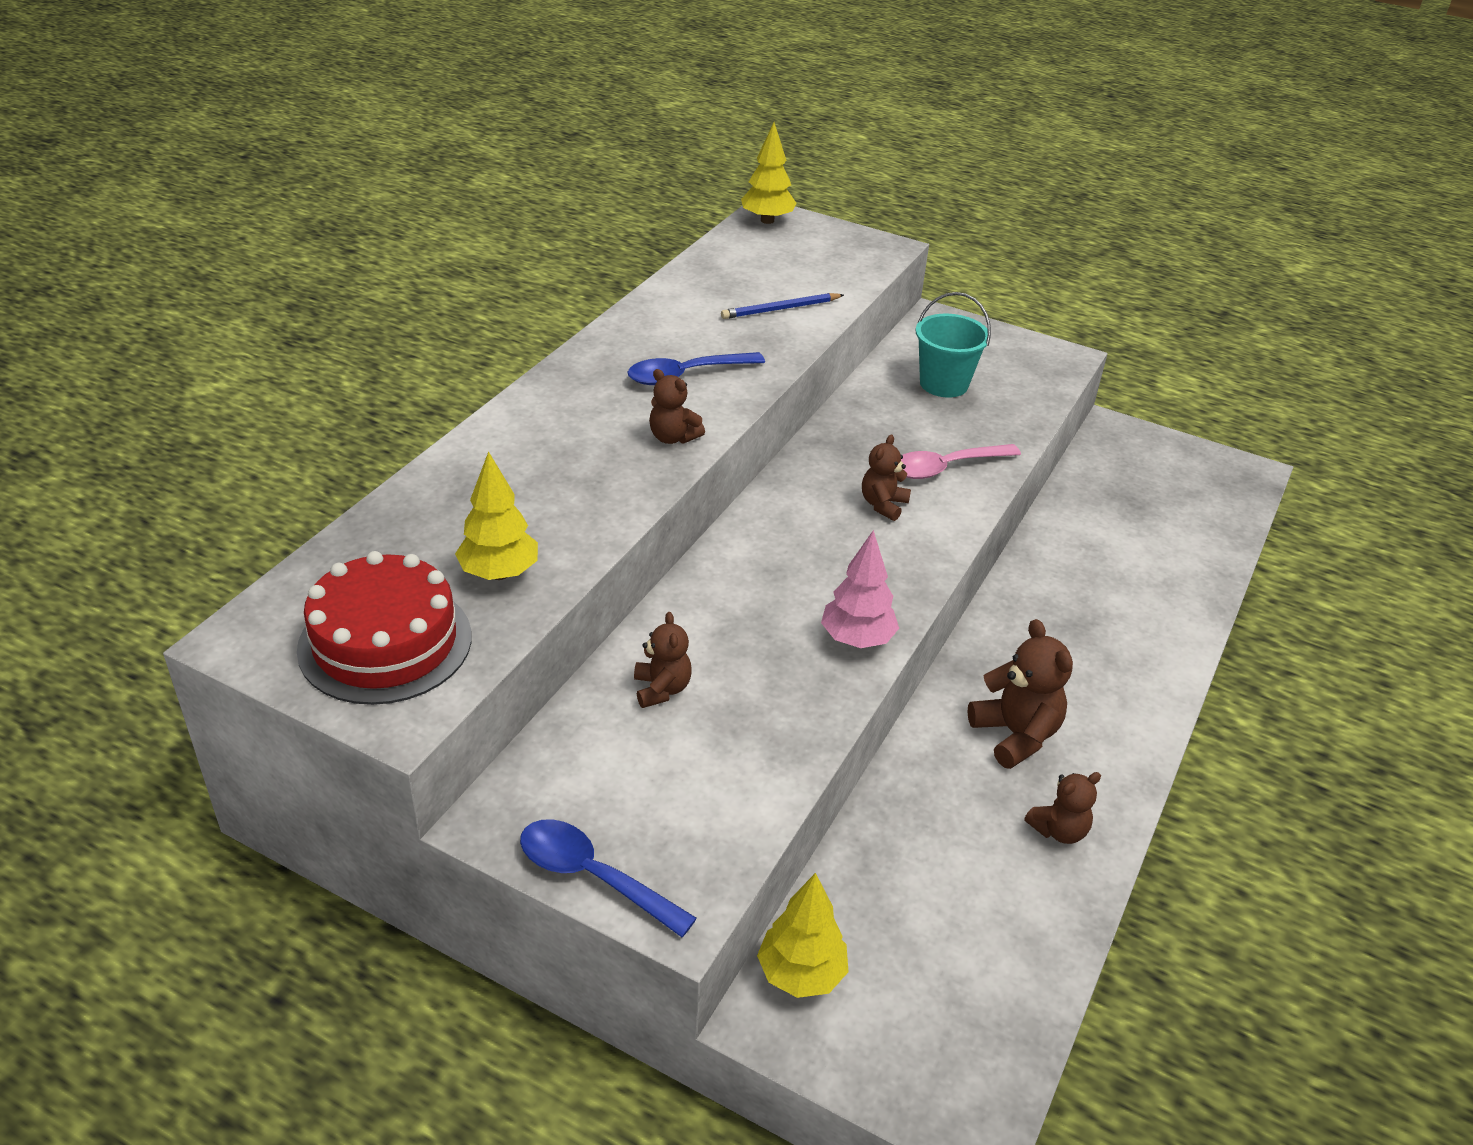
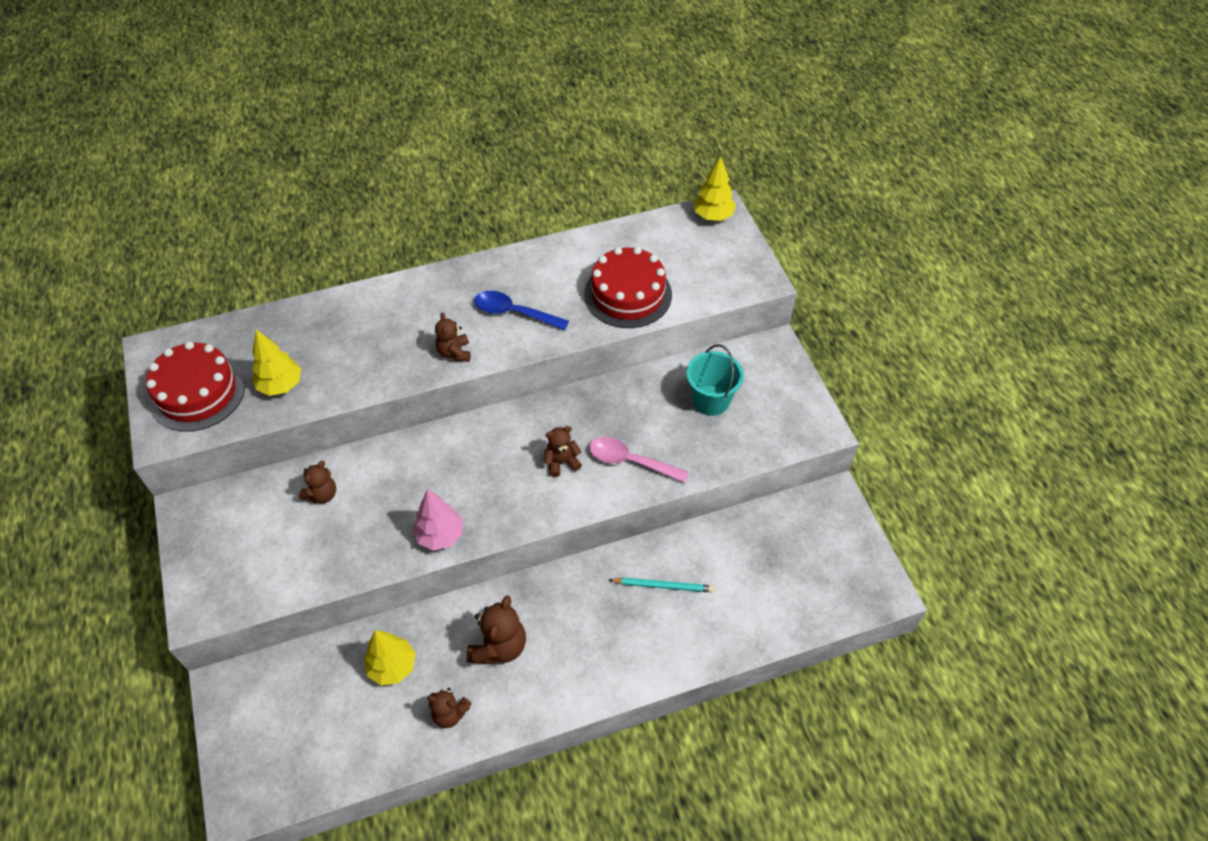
camera: 45 degrees right, 15 degrees up
(593, 876) = (188, 567): blue spoon -> none
(780, 309) = (628, 294): blue pencil -> red cake
(801, 974) = (256, 680): yellow tree -> yellow tree (392, 666)
(1082, 580) = (663, 586): none -> turquoise pencil

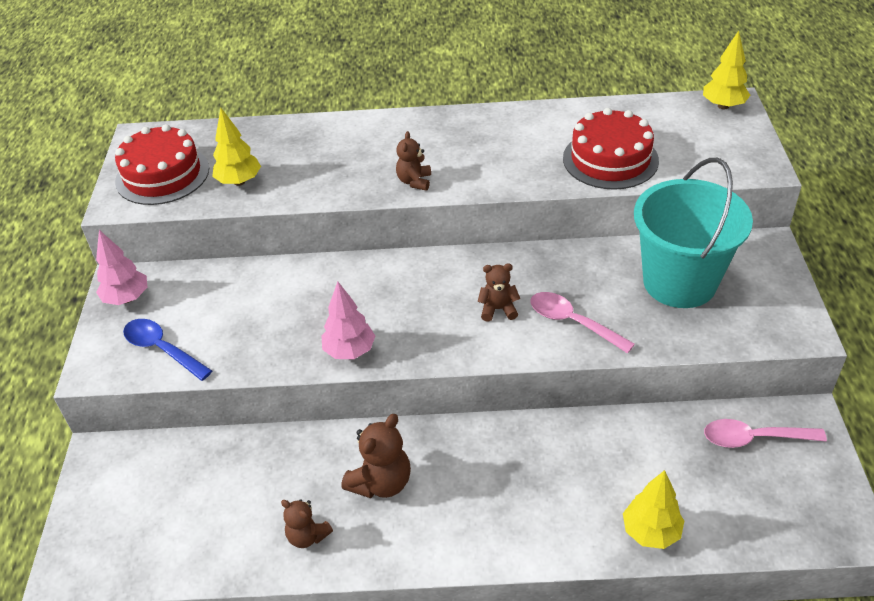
camera: 20 degrees right, 10 degrees down
(201, 528) = (127, 298): none -> pink tree
(322, 494) = (248, 292): brown teddy bear -> none
(392, 666) = (265, 475): yellow tree -> yellow tree (650, 532)
(514, 313) = (486, 157): blue spoon -> blue spoon (162, 349)
(663, 586) = (580, 464): turquoise pencil -> none
(711, 400) = (679, 282): turquoise bucket -> turquoise bucket, size x1.75
(796, 527) = (753, 438): none -> pink spoon

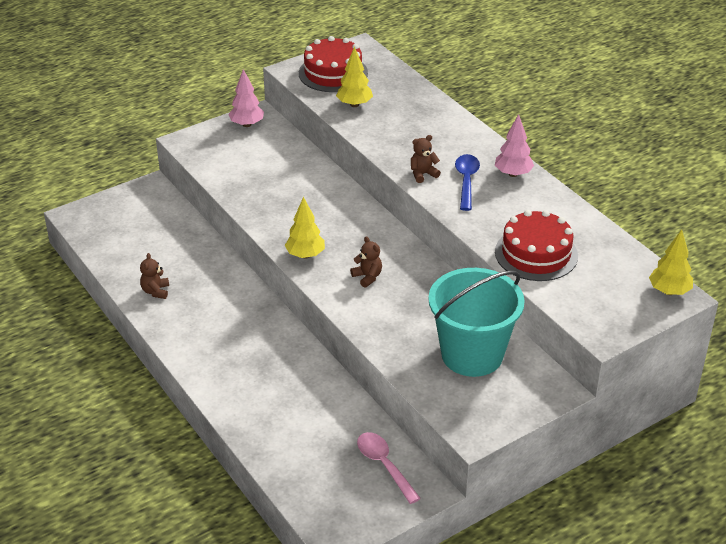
camera: 55 degrees right, 5 degrees down
(162, 349) = (219, 157): blue spoon -> blue spoon (466, 181)
(349, 351) = (277, 229): pink tree -> pink tree (513, 174)
(381, 482) = (214, 304): brown teddy bear -> none
(572, 322) = (384, 315): pink spoon -> none
(650, 532) = (263, 437): yellow tree -> yellow tree (305, 255)

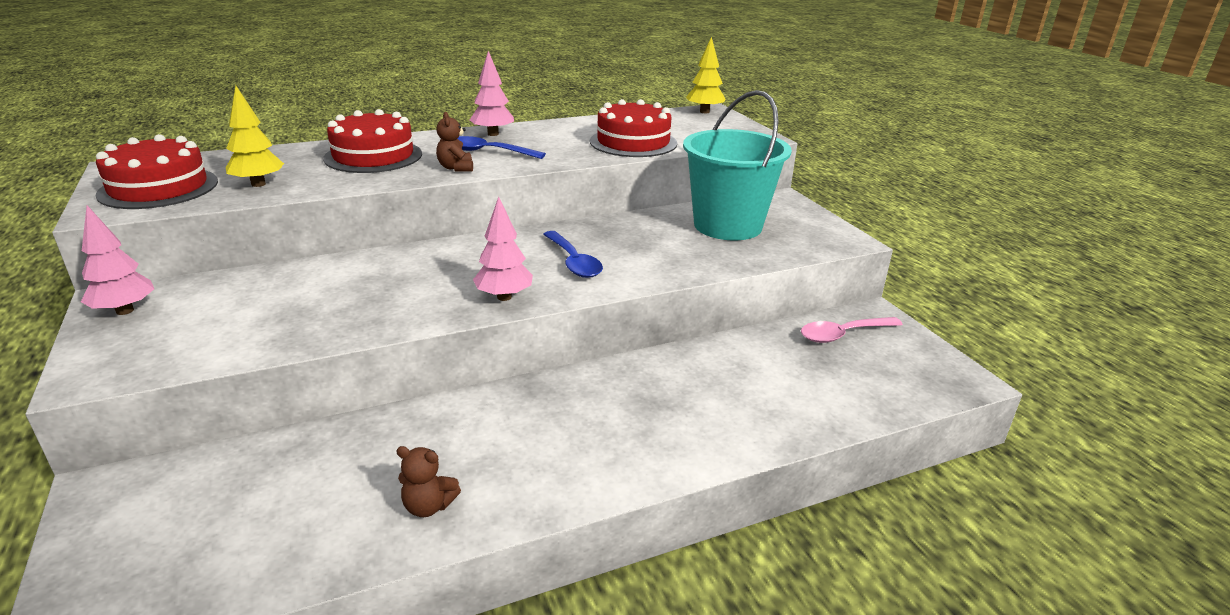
camera: 80 degrees left, 10 degrees down
(305, 255) = (504, 297): yellow tree -> pink tree
(367, 277) = (573, 262): brown teddy bear -> blue spoon
(429, 132) = (373, 156): none -> red cake

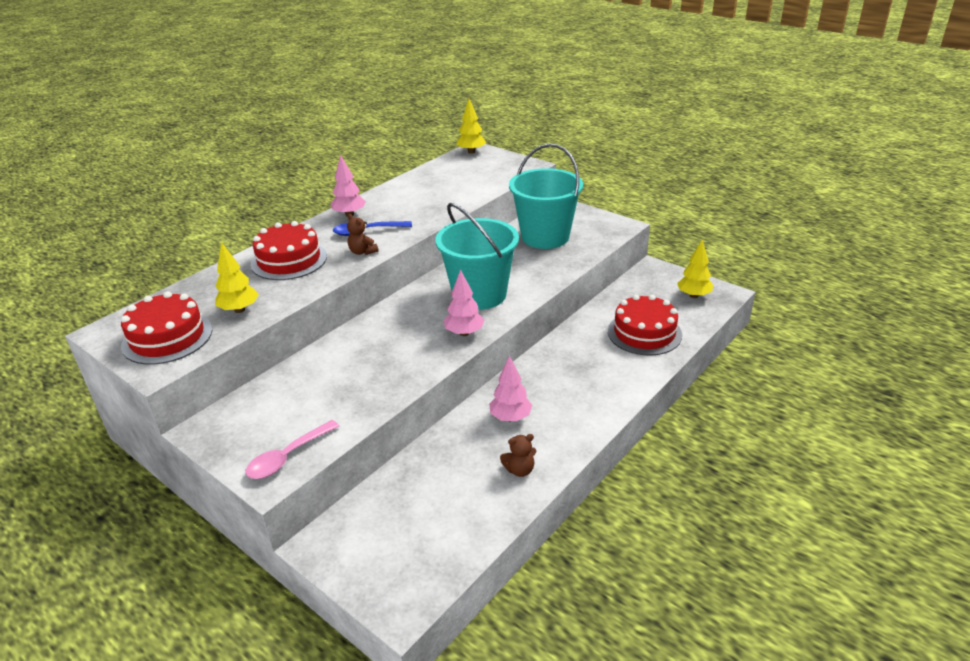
camera: 25 degrees left, 5 degrees up
(124, 311) = (225, 433): pink tree -> pink tree (510, 417)
(573, 262) = (479, 294): blue spoon -> turquoise bucket
(633, 142) = (454, 193): red cake -> red cake (644, 333)
(843, 334) = (646, 287): pink spoon -> pink spoon (287, 457)
(909, 367) = (693, 296): none -> yellow tree

